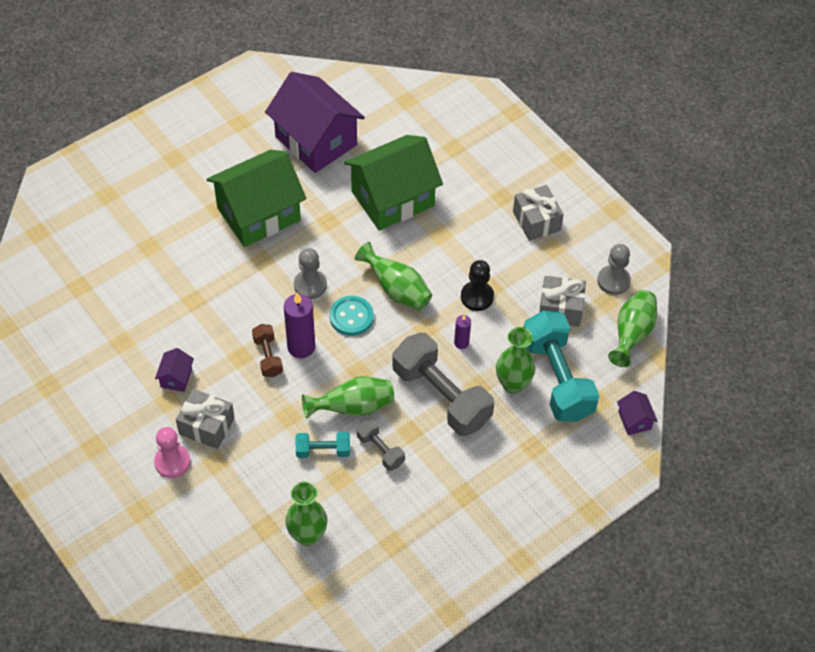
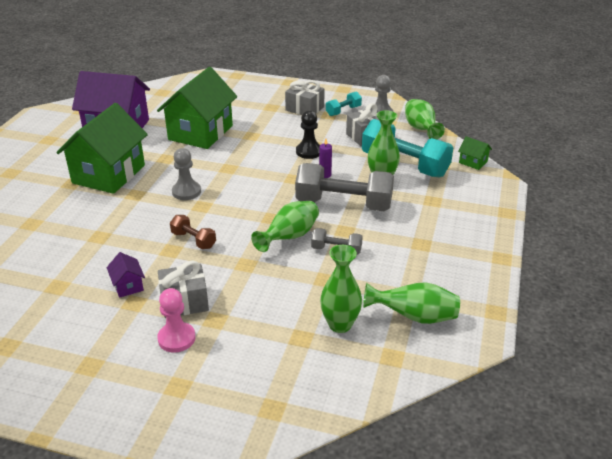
camera: 35 degrees left, 20 degrees down
(301, 347) = (214, 224): purple candle -> none
(323, 450) = (294, 270): turquoise dumbbell -> turquoise dumbbell (343, 111)
(351, 317) = (235, 194): turquoise button -> none
(397, 290) = (252, 169): green vase -> green vase (414, 317)
(634, 420) = (473, 162): purple house -> green house

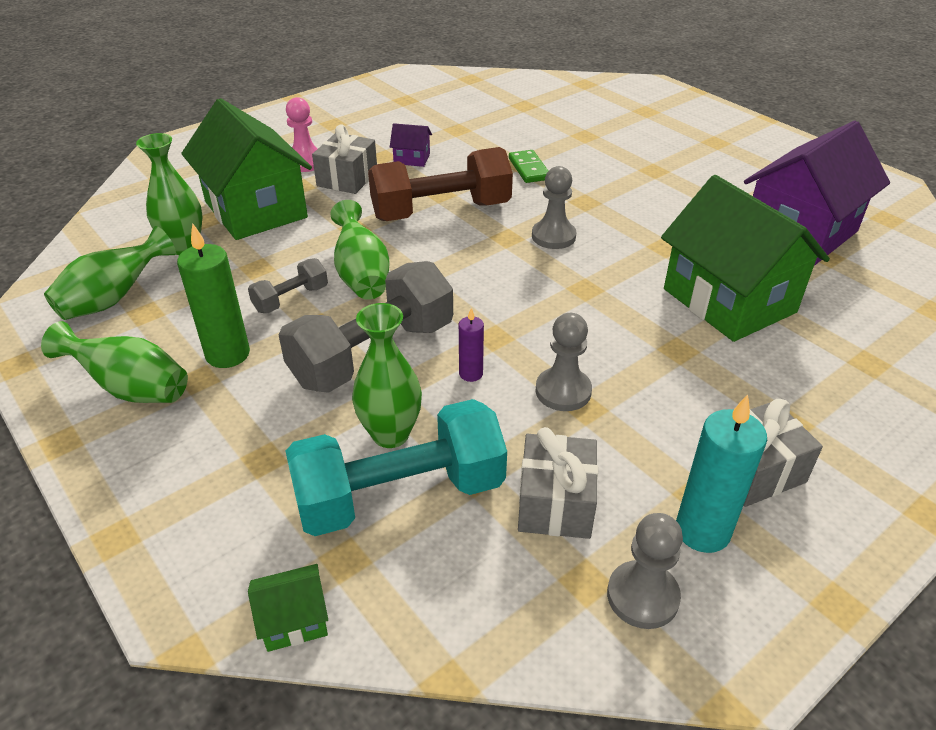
camera: 125 degrees right, 5 degrees up
(105, 228) = (529, 169): none -> green domino
(109, 174) = (655, 196): green house -> green house (255, 210)
(193, 240) = (441, 211): brown dumbbell -> brown dumbbell, size x2.07
(309, 151) = (563, 391): black pawn -> grey pawn
(343, 111) = (702, 531): turquoise dumbbell -> turquoise candle
(397, 245) = (228, 354): none -> green candle
(421, 129) = (508, 626): green vase -> green vase (131, 388)

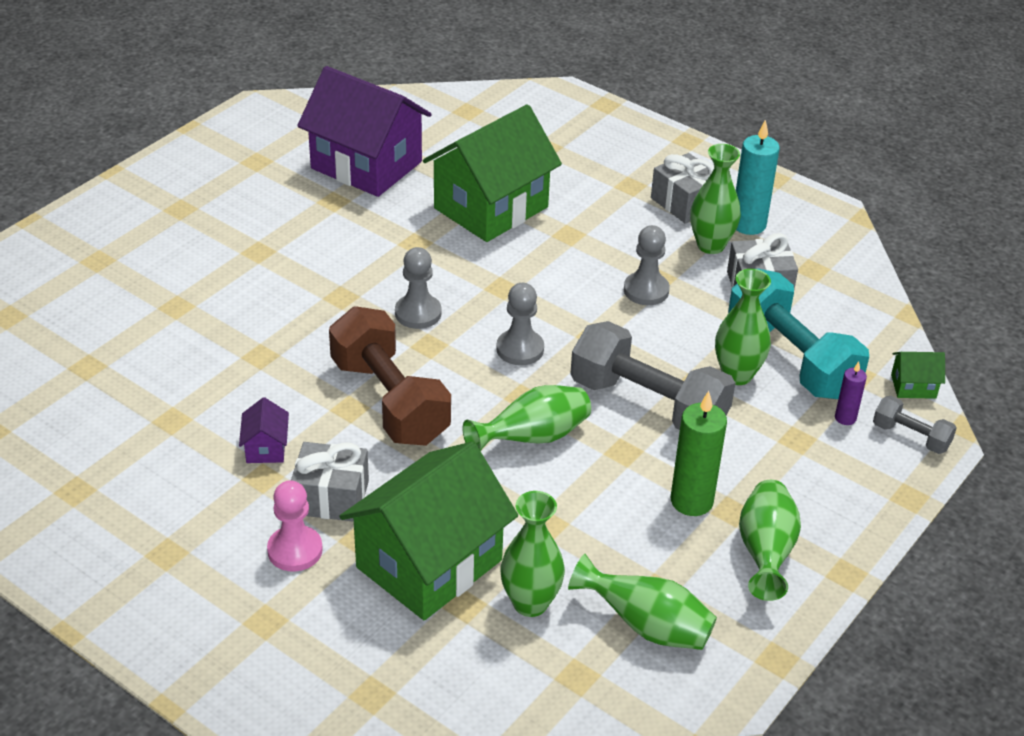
camera: 105 degrees left, 0 degrees up
(291, 299) = (592, 481): grey dumbbell -> grey dumbbell (910, 437)
(294, 620) = (913, 386): green house -> green house turned 60 degrees counterclockwise
(471, 374) = (648, 342): purple candle -> purple candle (845, 418)
(529, 169) = (274, 344): green domino -> none
(642, 596) = (810, 247): grey pawn -> grey pawn (520, 349)
(651, 474) = (710, 245): none -> green vase

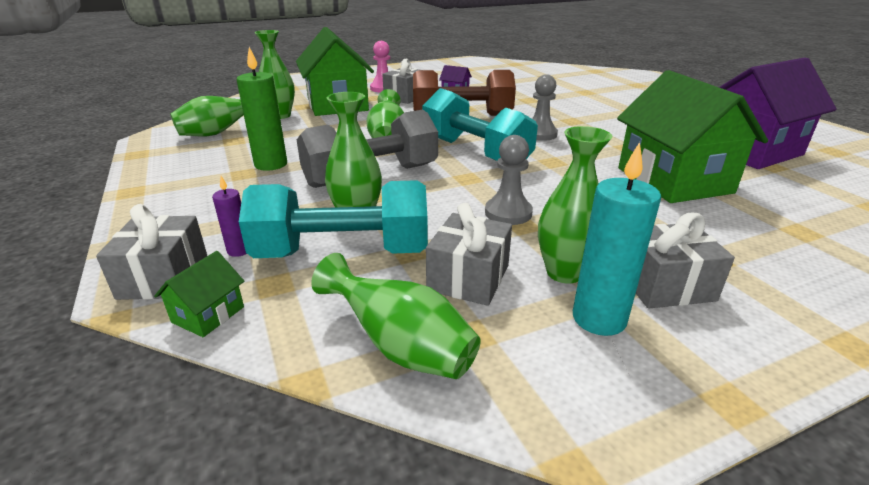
camera: 120 degrees right, 10 degrees down
(520, 349) = (475, 152): grey pawn -> turquoise dumbbell
(765, 553) = (196, 172): green vase -> green vase (401, 347)
(910, 437) = (164, 277): grey dumbbell -> grey gift

